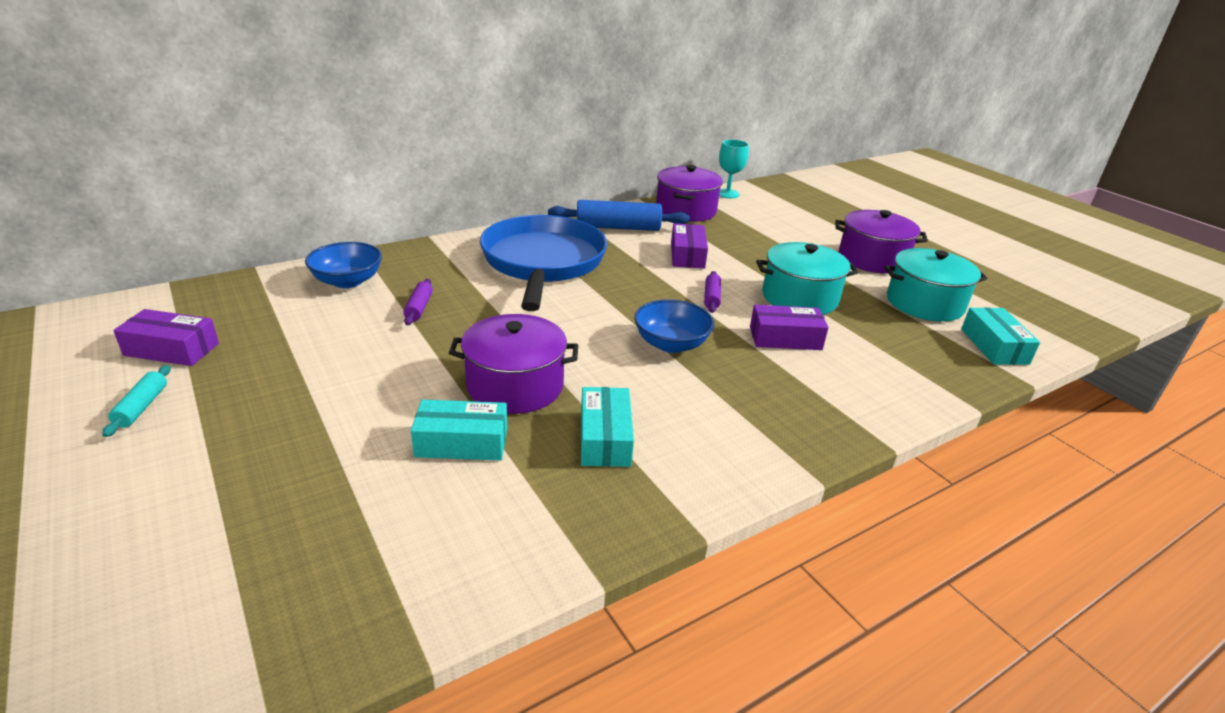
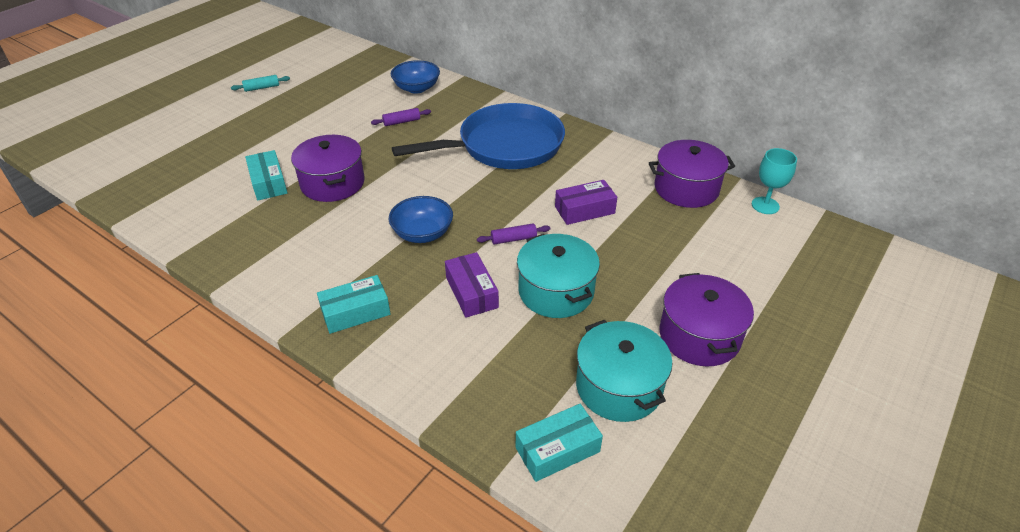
camera: 70 degrees right, 10 degrees up
(172, 349) = (312, 73): purple box -> none
(605, 438) = (292, 231): turquoise box -> turquoise box (355, 312)
(618, 228) = (604, 162): blue rolling pin -> none

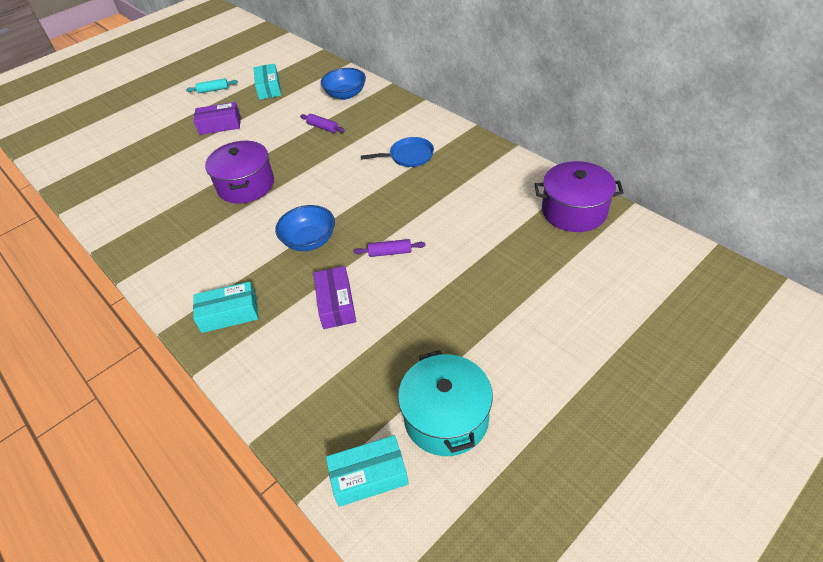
camera: 15 degrees right, 5 degrees up
(268, 183) = (193, 182): turquoise box -> turquoise box (269, 88)
(401, 122) = (323, 127): purple rolling pin -> purple rolling pin turned 45 degrees clockwise
(504, 146) = (408, 156): blue pan -> blue pan, size x0.45
(556, 291) = (414, 310): turquoise pot -> none
(584, 210) = (466, 227): purple box -> purple box (220, 125)
(699, 336) = (542, 372): purple pot -> none
(765, 205) = (652, 234): turquoise goblet -> none

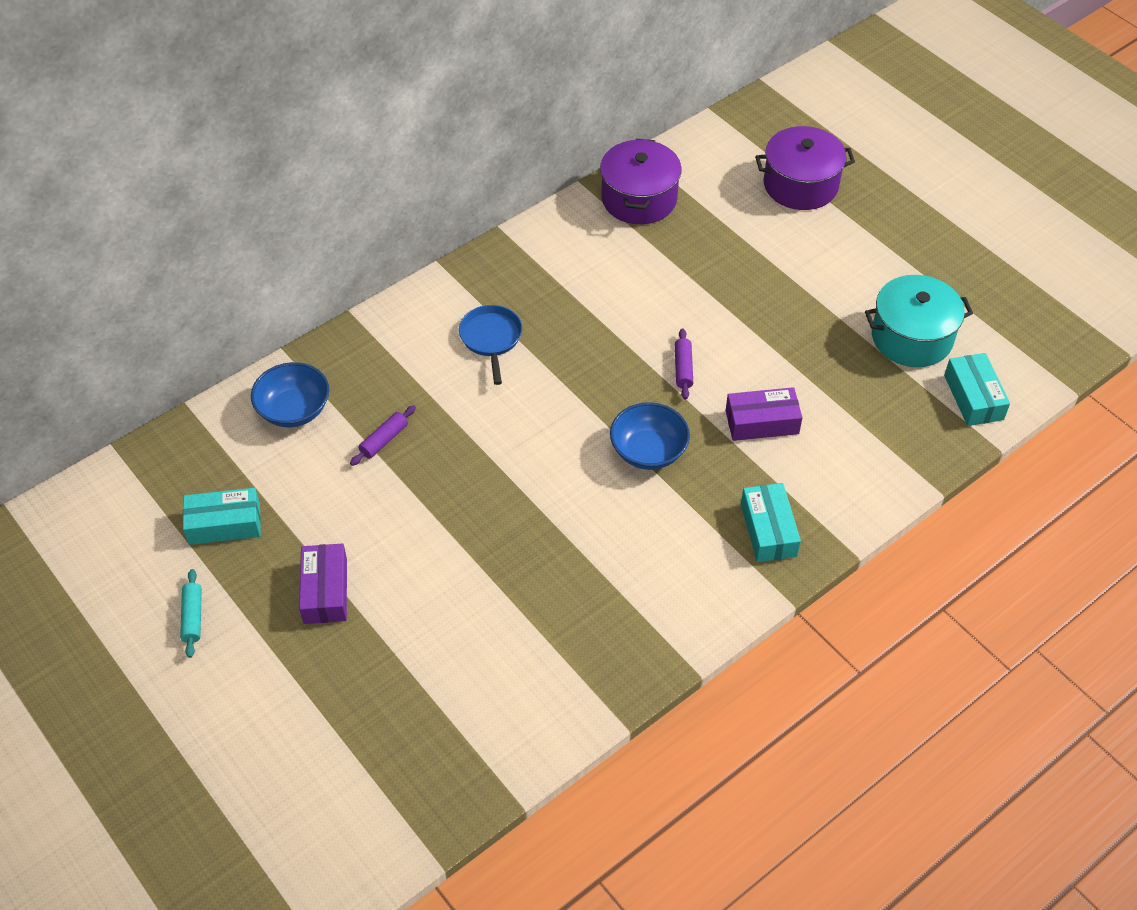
camera: 90 degrees left, 5 degrees up
(246, 185) = (511, 535): purple pot -> purple pot (800, 185)

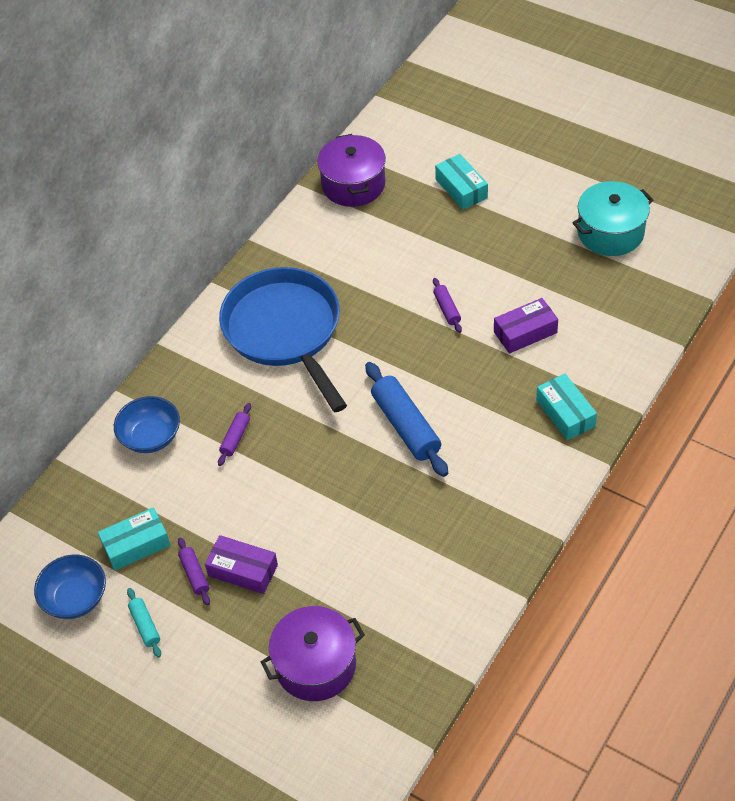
camera: 15 degrees left, 0 degrees up
(271, 578) = (194, 574): none -> purple rolling pin
(325, 591) = (243, 570): purple box -> purple box turned 45 degrees counterclockwise
(491, 339) = (285, 331): blue pan -> blue pan, size x2.24
(578, 487) = (406, 426): none -> blue rolling pin
(648, 451) = (448, 381): blue bowl -> blue bowl (75, 598)
(800, 185) = (475, 137): purple pot -> purple pot (315, 665)
(973, 397) = (675, 265): turquoise box -> turquoise box (461, 188)

